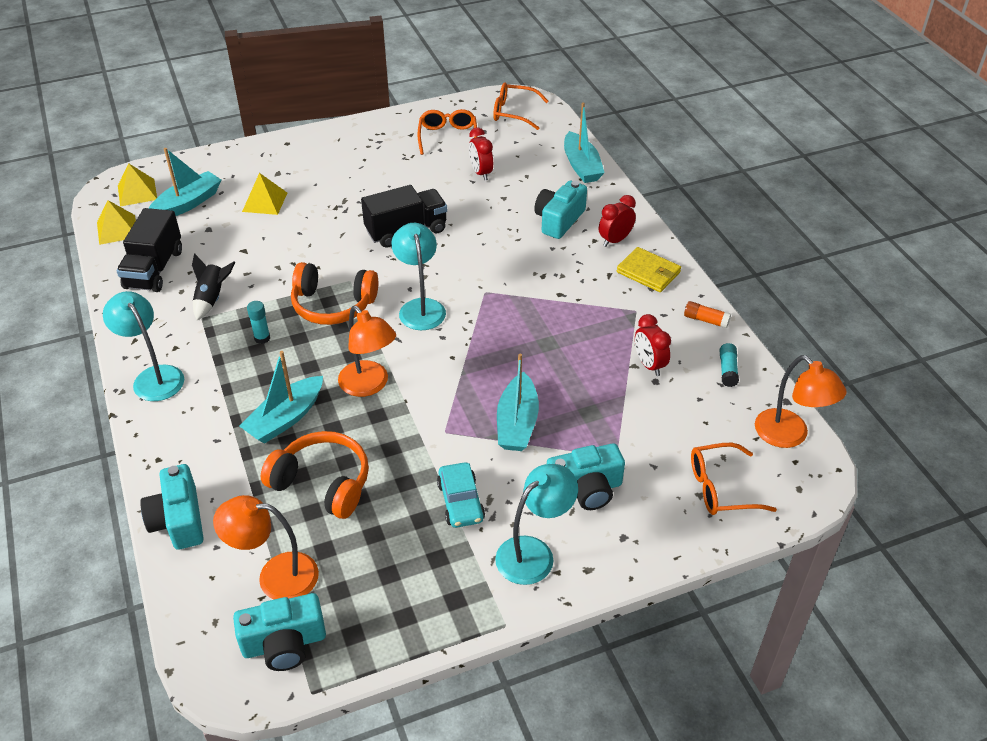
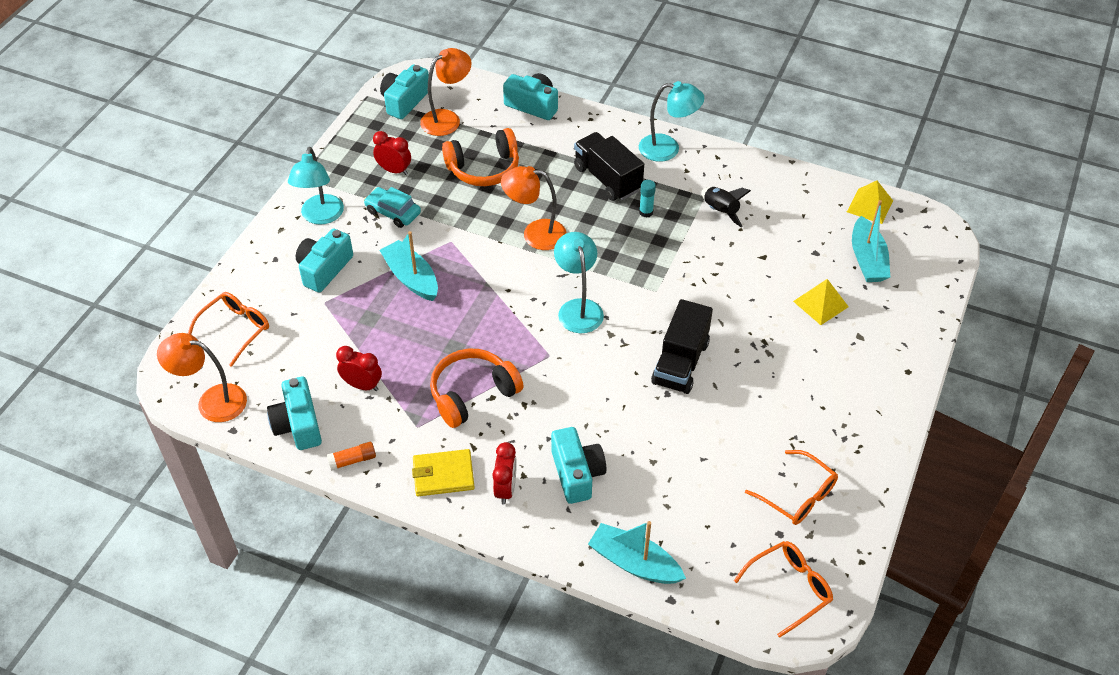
camera: 135 degrees right, 5 degrees up
(137, 192) = (917, 240): yellow pyramid -> none
(154, 269) = (792, 201): black truck -> black truck (607, 179)
(285, 418) = (556, 182): turquoise boat -> none
(333, 305) = (638, 265): orange headphones -> orange headphones (473, 394)
(420, 307) = (578, 308): turquoise lamp -> turquoise lamp turned 135 degrees counterclockwise
(481, 173) = (709, 474): red clock -> red clock (394, 170)
(727, 370) = (298, 424): turquoise glue stick -> turquoise camera

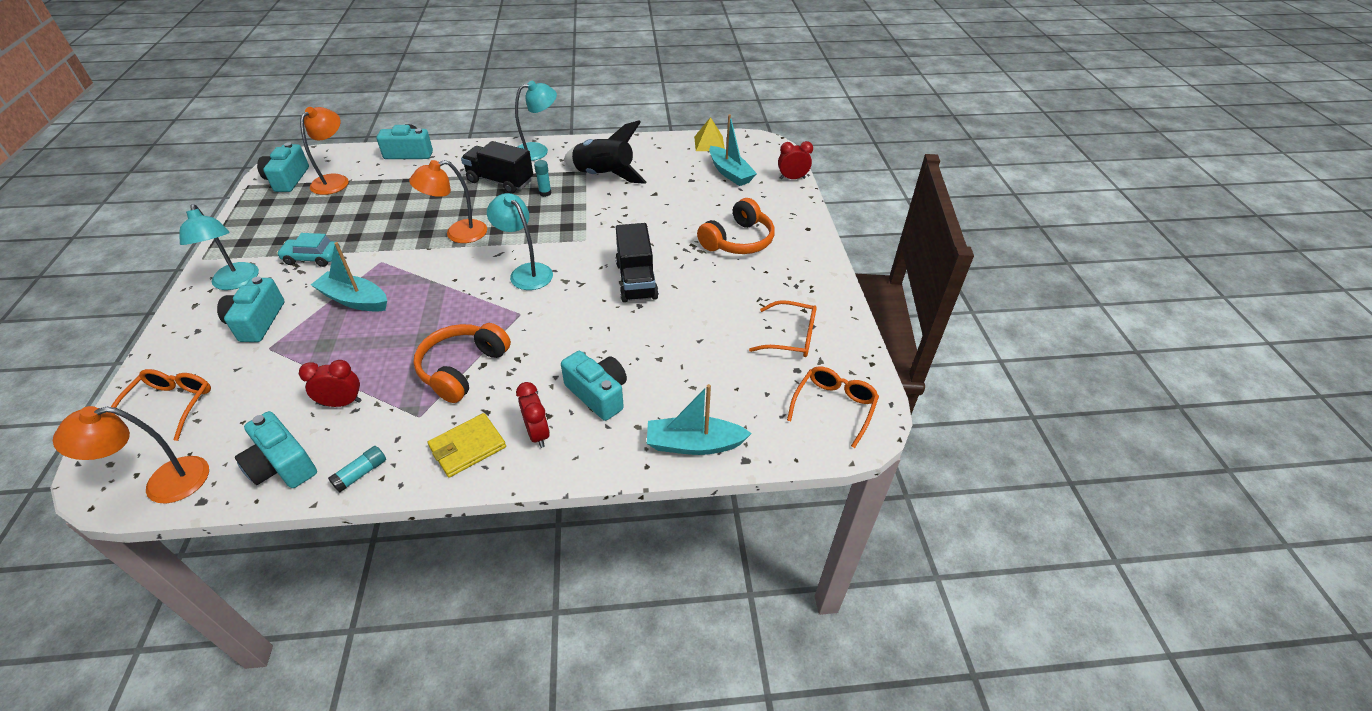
camera: 30 degrees left, 5 degrees down
(352, 460) = (361, 473): orange glue stick -> turquoise glue stick
(394, 170) = (299, 228): red clock -> red clock (792, 178)
(484, 168) = (387, 204): orange headphones -> orange headphones (738, 240)
(720, 211) = (604, 176): black rocket -> black rocket, size x1.81
(820, 304) = (717, 208): yellow pyramid -> none

